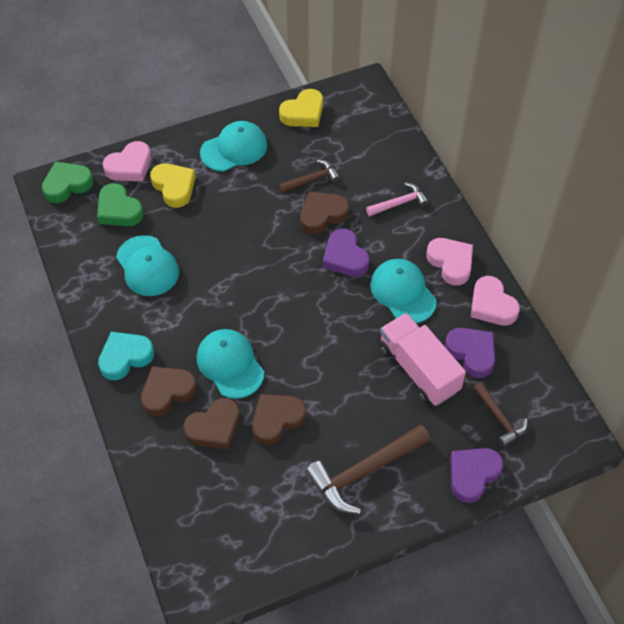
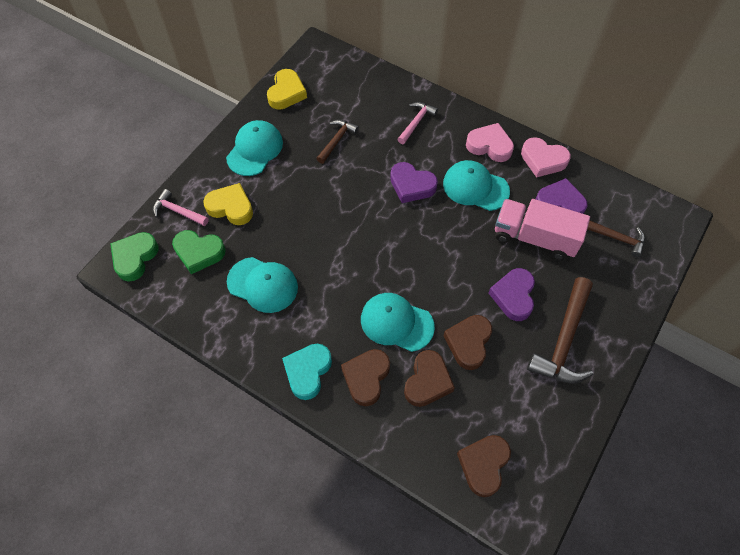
camera: 35 degrees left, 5 degrees up
(130, 166) = (178, 211): pink heart -> pink hammer
(322, 215) = (367, 163): brown heart -> brown heart (483, 465)
(472, 475) = (636, 291): purple heart -> purple heart (513, 296)

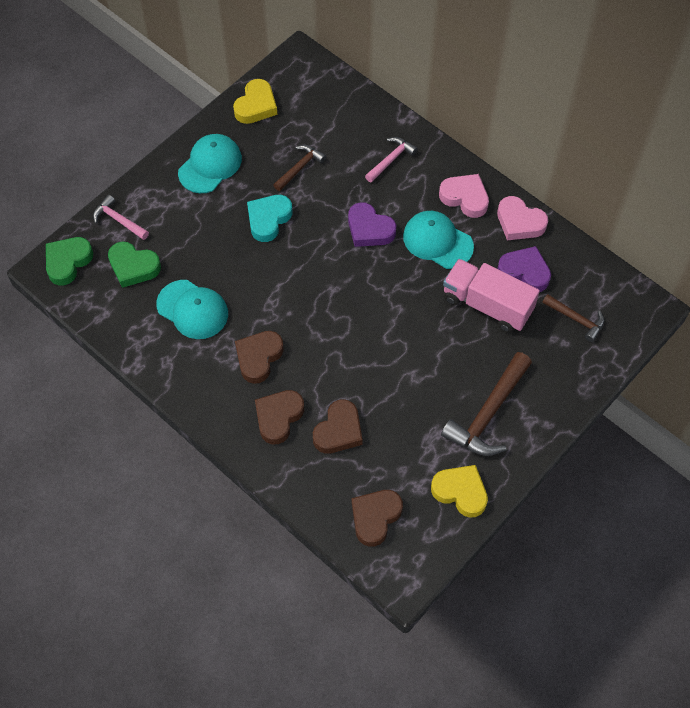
camera: 10 degrees right, 0 degrees up
(231, 207) = (174, 224): yellow heart -> yellow heart (460, 492)
(307, 372) = (221, 402): turquoise heart -> turquoise heart (268, 219)
(396, 323) = (321, 369): turquoise cap -> none
(468, 343) = (389, 400): brown heart -> brown heart (258, 358)
(513, 296) = (448, 361): purple heart -> none

